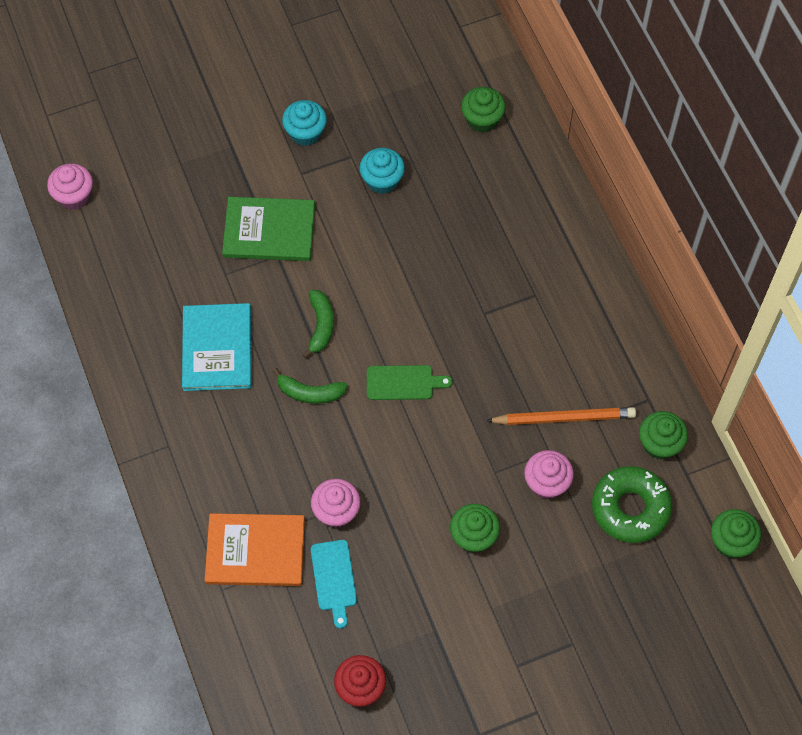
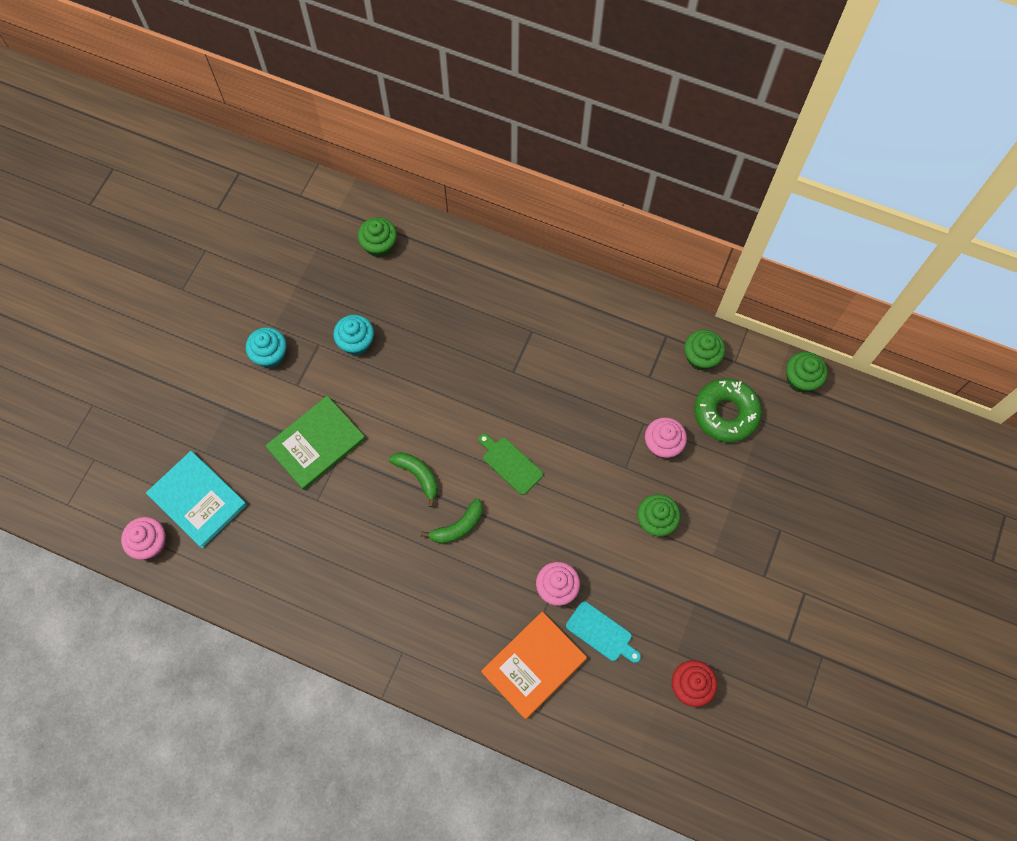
camera: 45 degrees left, 5 degrees up
(217, 348) = (365, 555): turquoise book -> turquoise book (197, 499)
(403, 383) = (510, 464): green cutting board -> green cutting board turned 90 degrees counterclockwise
(563, 418) = (630, 394): orange pencil -> none

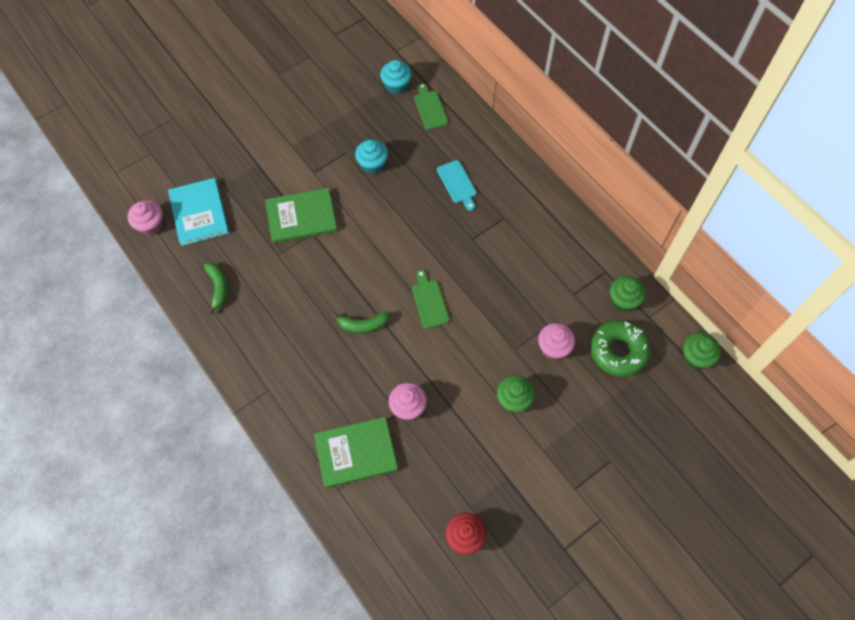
camera: 30 degrees right, 5 degrees down
(270, 355) = (308, 144): turquoise cupcake -> turquoise cupcake (396, 85)
(379, 245) = (430, 108): green cupcake -> green cutting board
(418, 475) = (358, 275): green banana -> green banana (218, 288)
(534, 665) = (356, 453): orange book -> green book
(601, 633) = (420, 458): turquoise cutting board -> turquoise cutting board (457, 183)

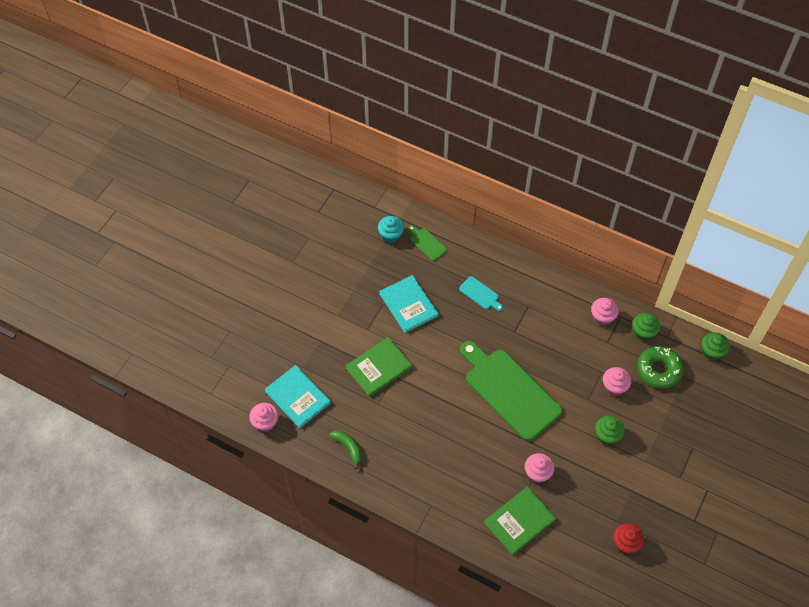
camera: 25 degrees left, 5 degrees down
(363, 325) = (472, 428): green banana -> none
(372, 164) = (408, 305): turquoise cupcake -> turquoise book
(429, 301) = (509, 391): green cutting board -> green cutting board, size x2.39
(583, 264) = (602, 317): none -> pink cupcake

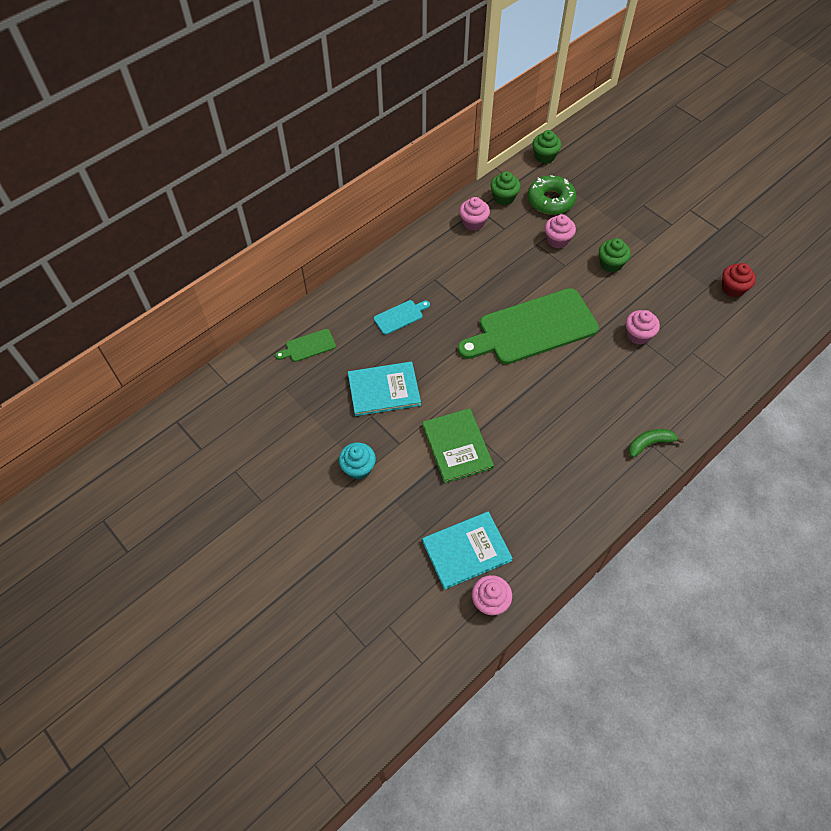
camera: 70 degrees left, 0 degrees up
(348, 448) = (555, 512): green banana -> green banana (650, 443)
(391, 235) = (278, 379): turquoise cupcake -> turquoise cupcake (358, 468)
(520, 521) = (690, 368): green book -> none

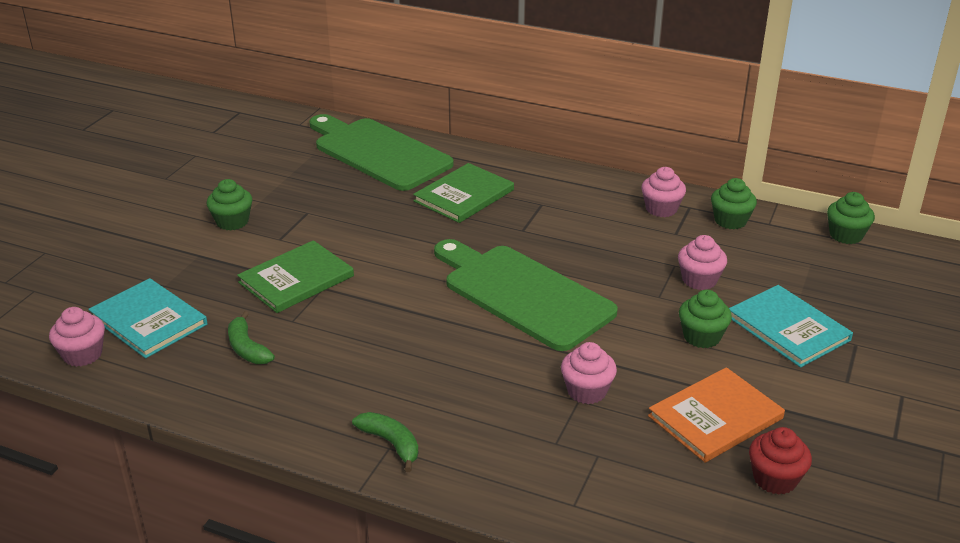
camera: 65 degrees right, 25 degrees down
(308, 346) = (378, 152): green cutting board -> green cutting board, size x2.39
(358, 468) = (232, 222): turquoise cupcake -> green cupcake
(384, 390) = (349, 211): turquoise book -> turquoise book (788, 328)
(400, 316) = (464, 195): turquoise cutting board -> green book
(526, 496) = (247, 348): none -> green banana
(550, 200) = (767, 258): green donut -> none
(680, 290) = (715, 417): none -> orange book

